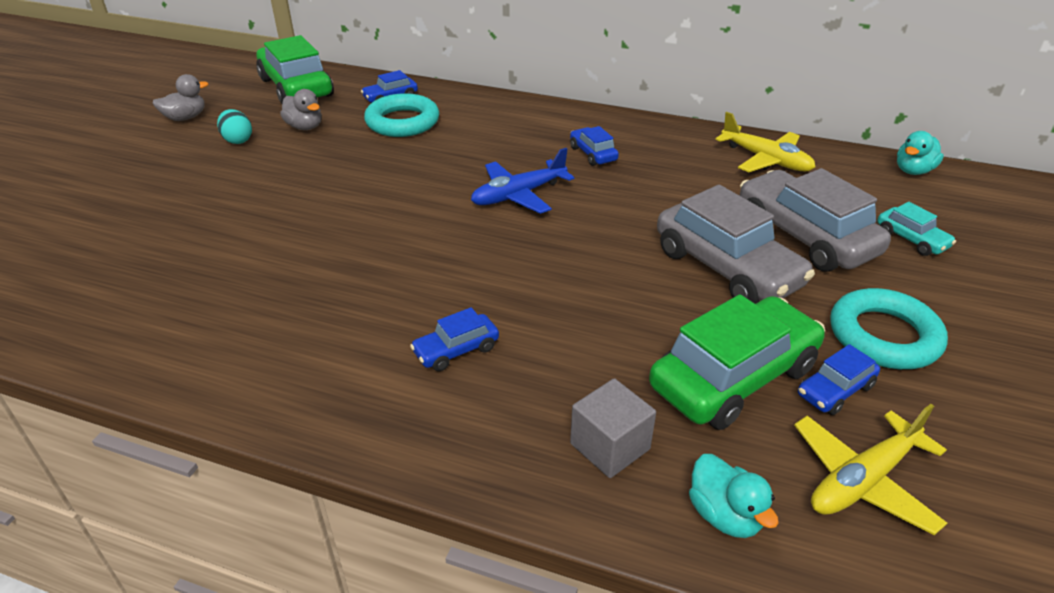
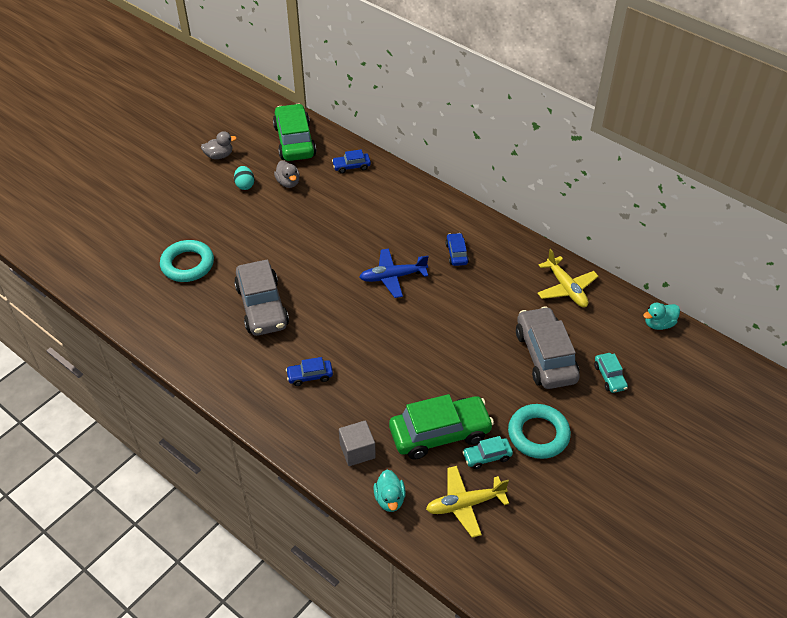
camera: 20 degrees right, 10 degrees up
(402, 122) = (350, 193): turquoise ring -> turquoise ring (187, 264)
(727, 268) = (483, 365): grey car -> grey car (262, 306)
(835, 390) = (487, 456): blue car -> turquoise car

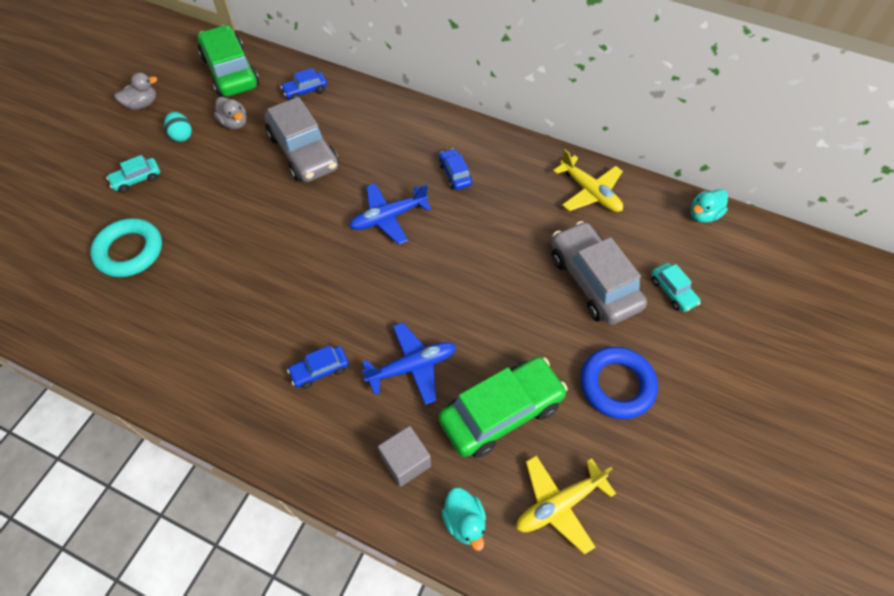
camera: 15 degrees left, 10 degrees up
(262, 306) = (237, 288): grey car -> grey car (304, 152)
(381, 388) = (412, 367): none -> blue plane
(487, 456) = (566, 430): turquoise car -> turquoise car (137, 179)
(538, 434) = (616, 385): turquoise ring -> blue ring

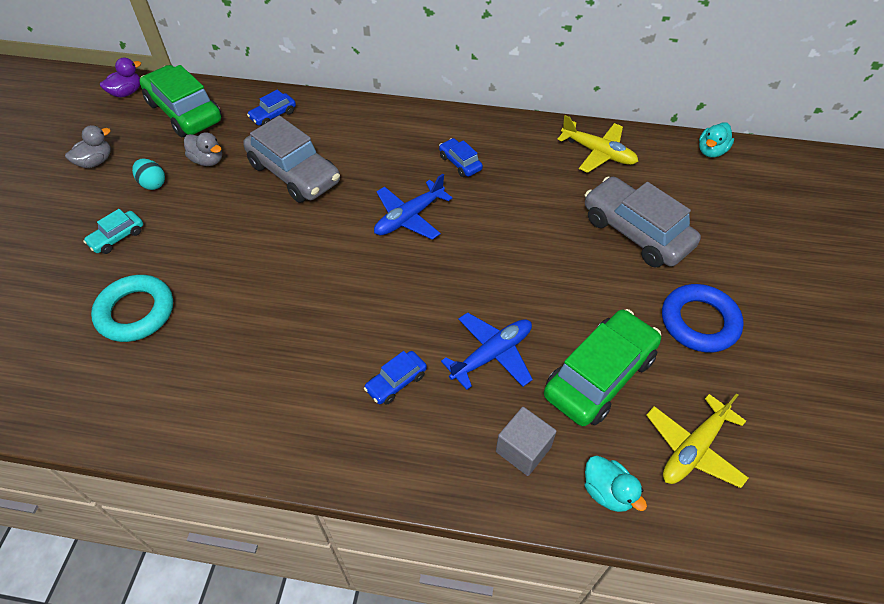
camera: 15 degrees left, 5 degrees down
(189, 43) = (127, 92): none -> purple duck
(672, 291) = (713, 225): turquoise car -> none

